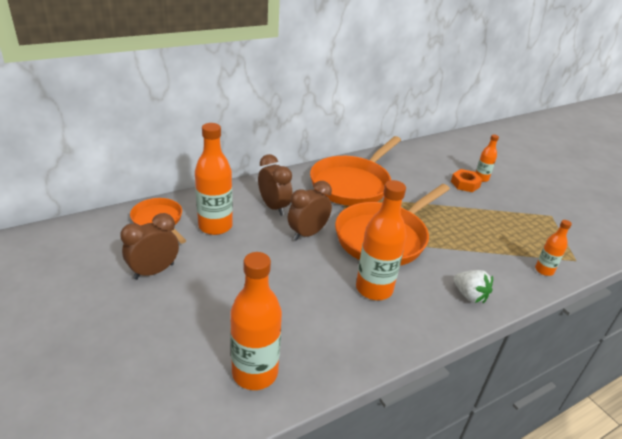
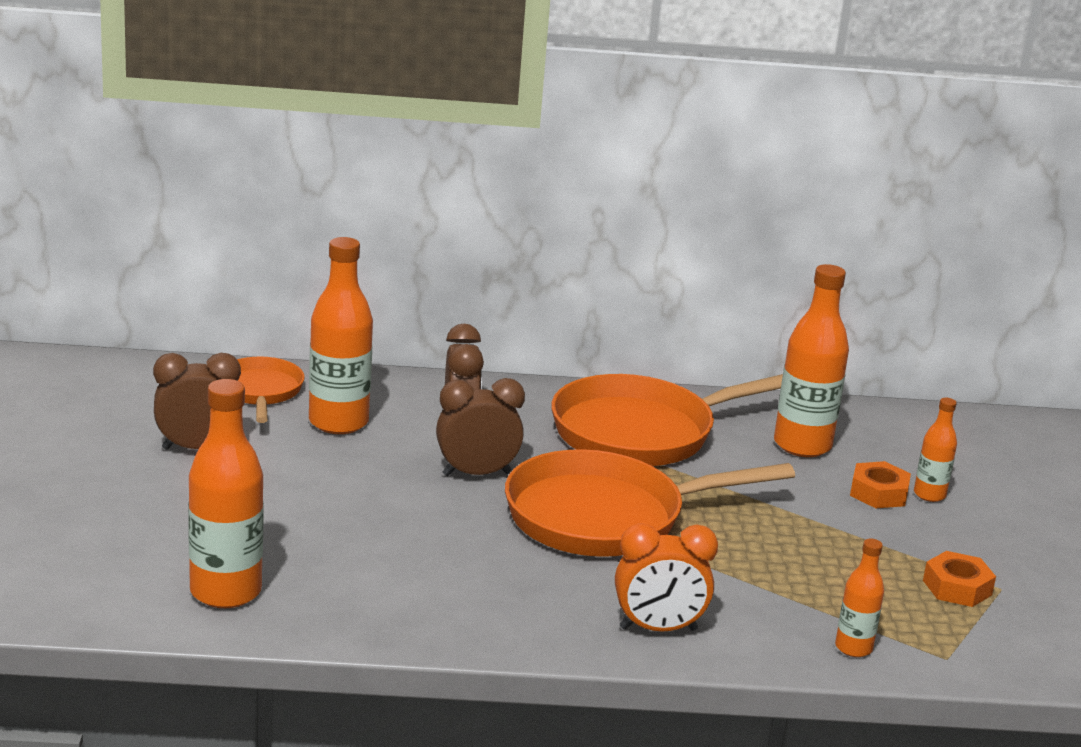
camera: 30 degrees right, 10 degrees down
(374, 289) = (503, 569): orange bottle -> orange bottle (802, 445)
(469, 295) = (658, 629): white strawberry -> orange clock
(539, 221) = (957, 587): none -> orange nut

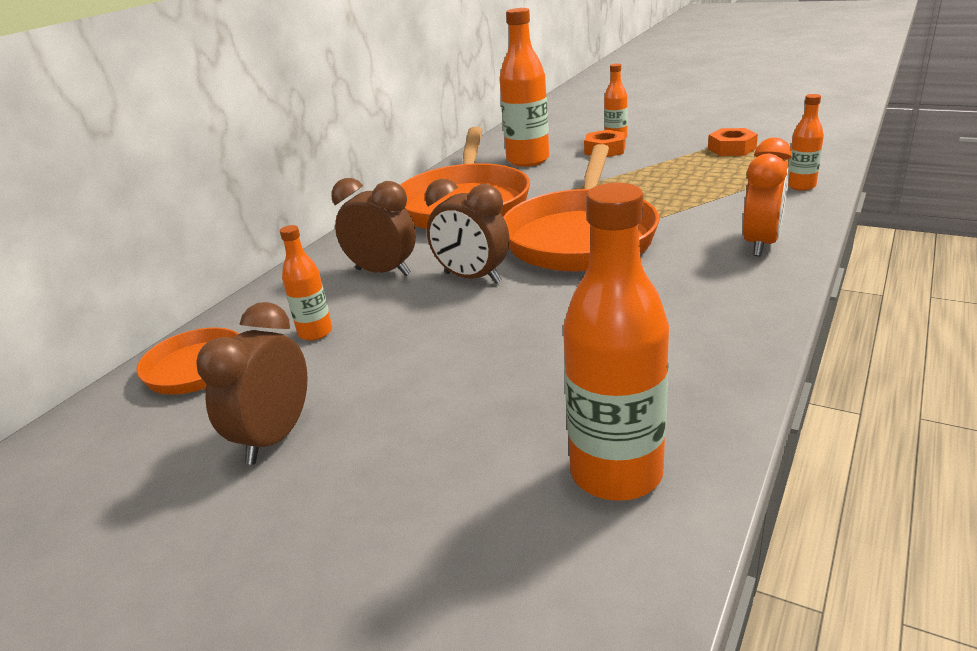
camera: 55 degrees left, 5 degrees up
(338, 422) = (315, 332): orange bottle -> orange bottle, size x0.53
(476, 474) = (472, 278): brown clock -> brown clock turned 75 degrees counterclockwise

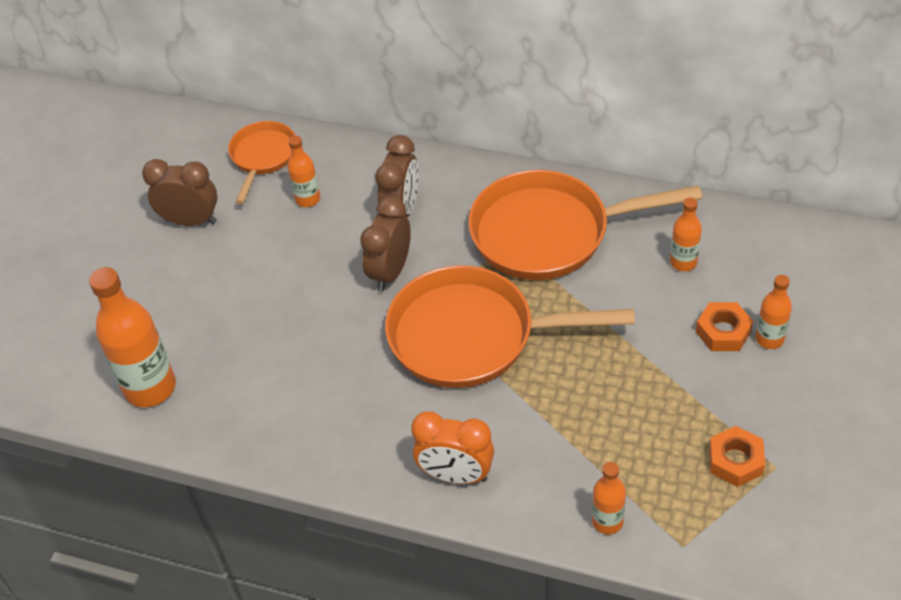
camera: 80 degrees right, 20 degrees up
(528, 160) = (683, 262): orange bottle -> orange bottle, size x0.53

